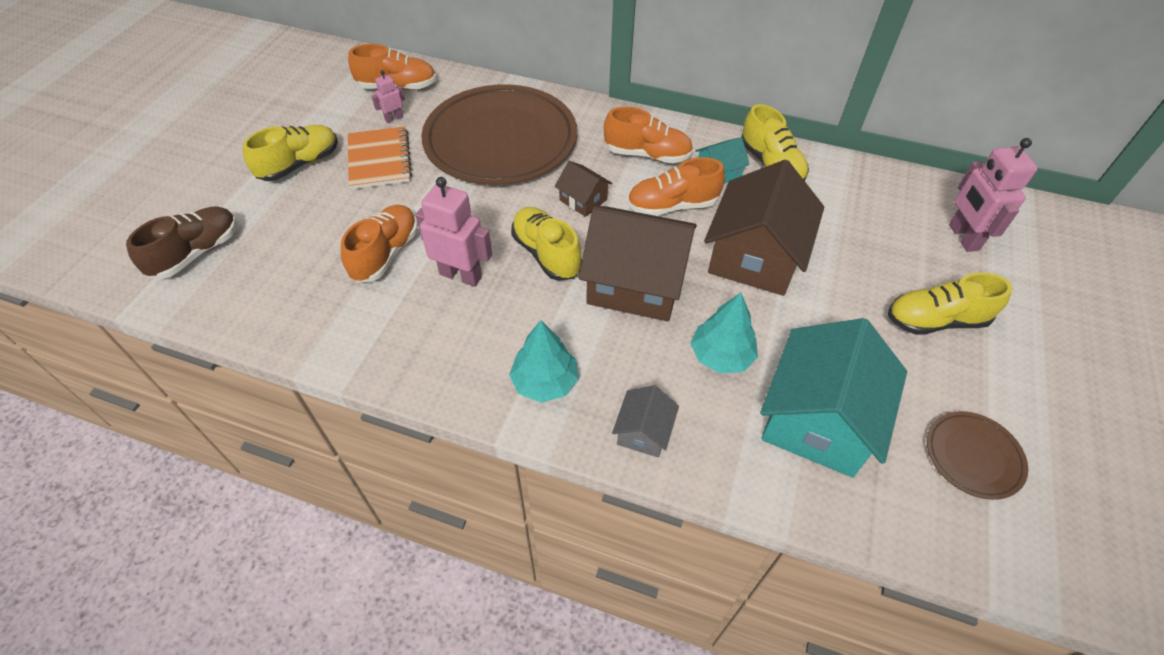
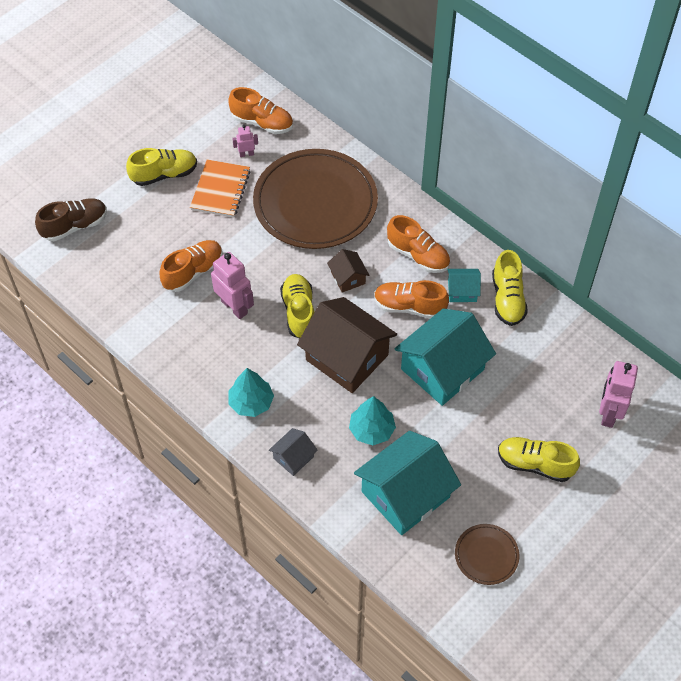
camera: 25 degrees right, 5 degrees up
(755, 256) = (442, 369): brown house -> turquoise house

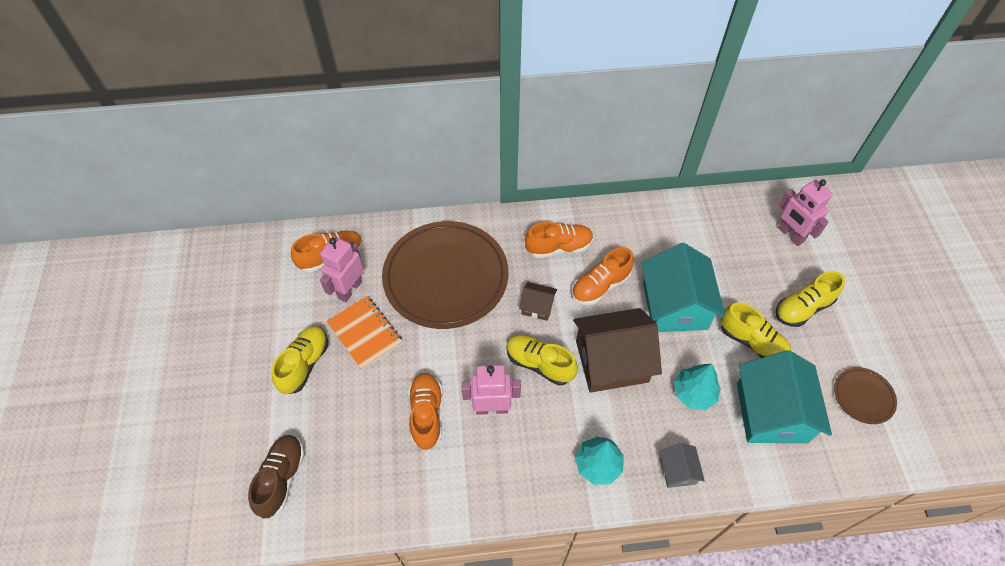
camera: 50 degrees left, 0 degrees up
(246, 154) = (349, 289): pink robot -> pink robot, size x1.94
(462, 291) = (615, 243): turquoise house -> none
(507, 299) = (646, 222): yellow shoe -> yellow shoe (752, 342)

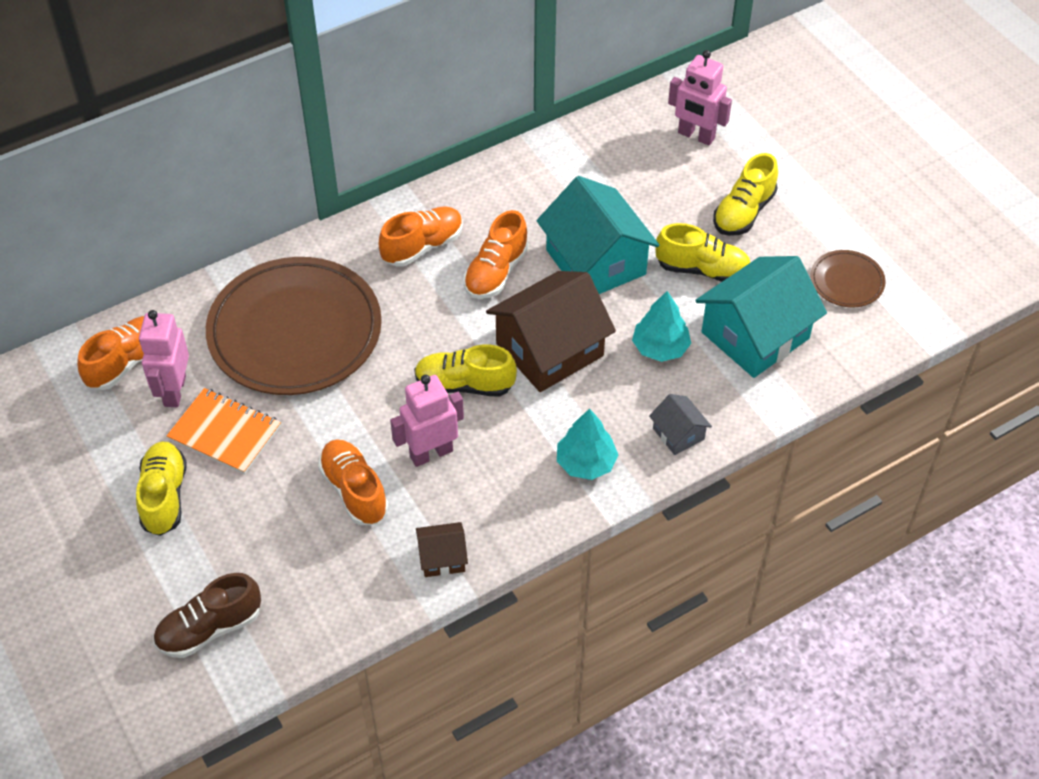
camera: 25 degrees left, 5 degrees down
(282, 478) = (209, 628): brown shoe -> brown shoe turned 105 degrees counterclockwise
(537, 306) = (430, 323): brown house -> brown house (442, 558)
(771, 412) = (755, 335): turquoise house -> turquoise house turned 75 degrees clockwise

